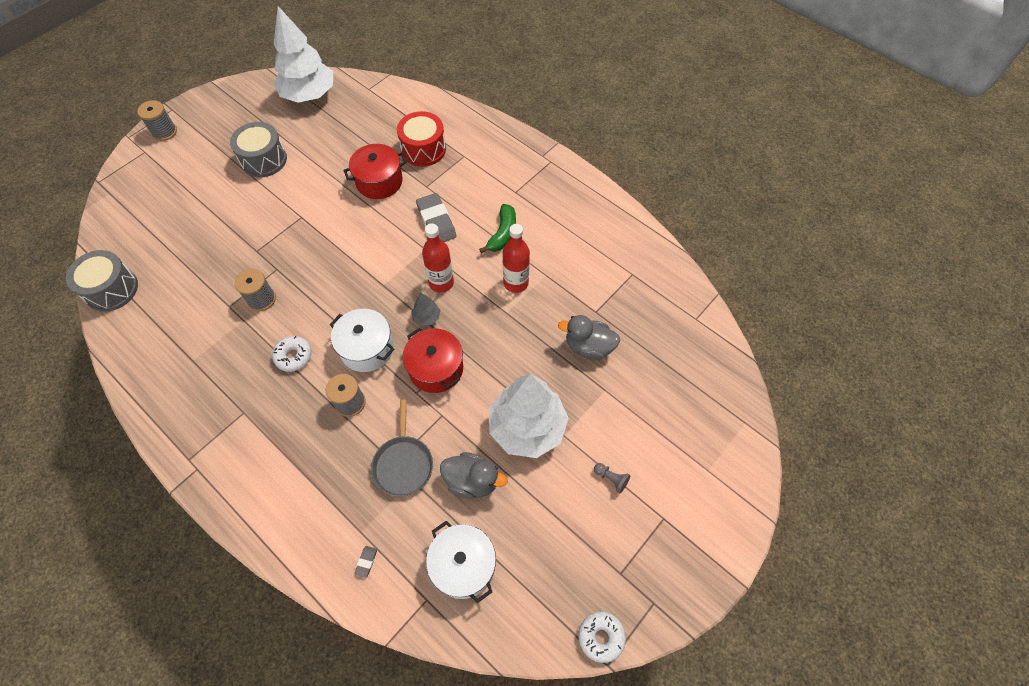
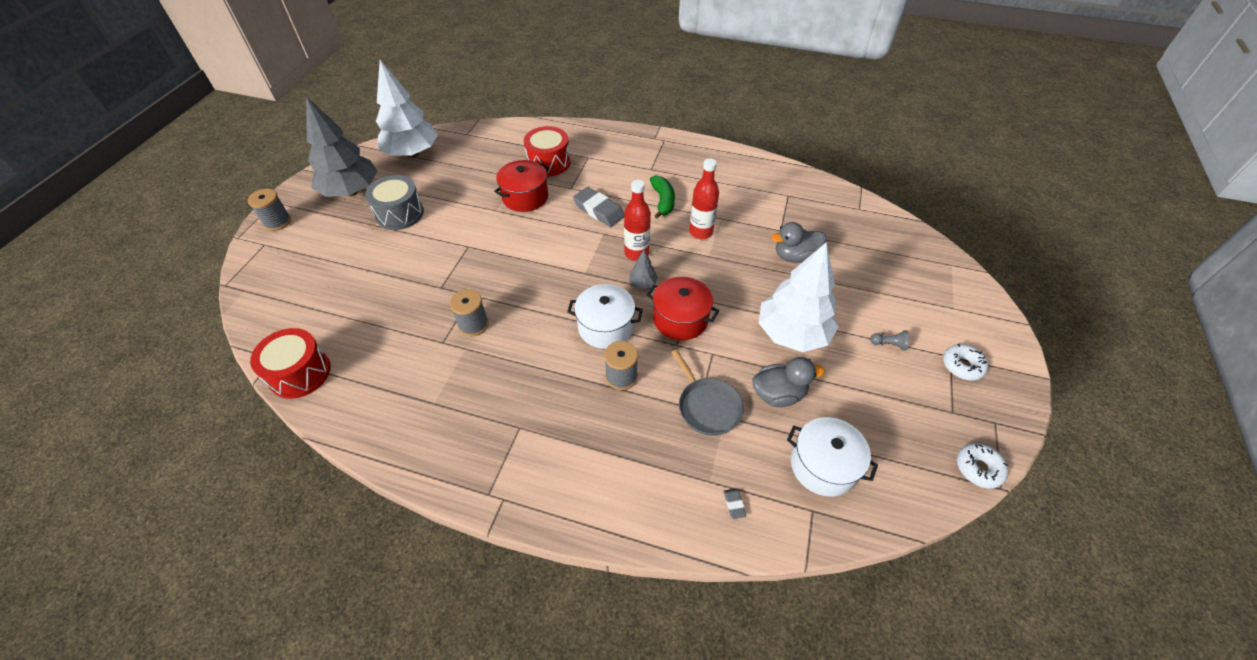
camera: 25 degrees left, 10 degrees down
(111, 289) = (300, 373): grey drum -> red drum
(237, 120) = (351, 191): none -> grey tree
(294, 356) = (539, 359): white donut -> white donut (962, 366)

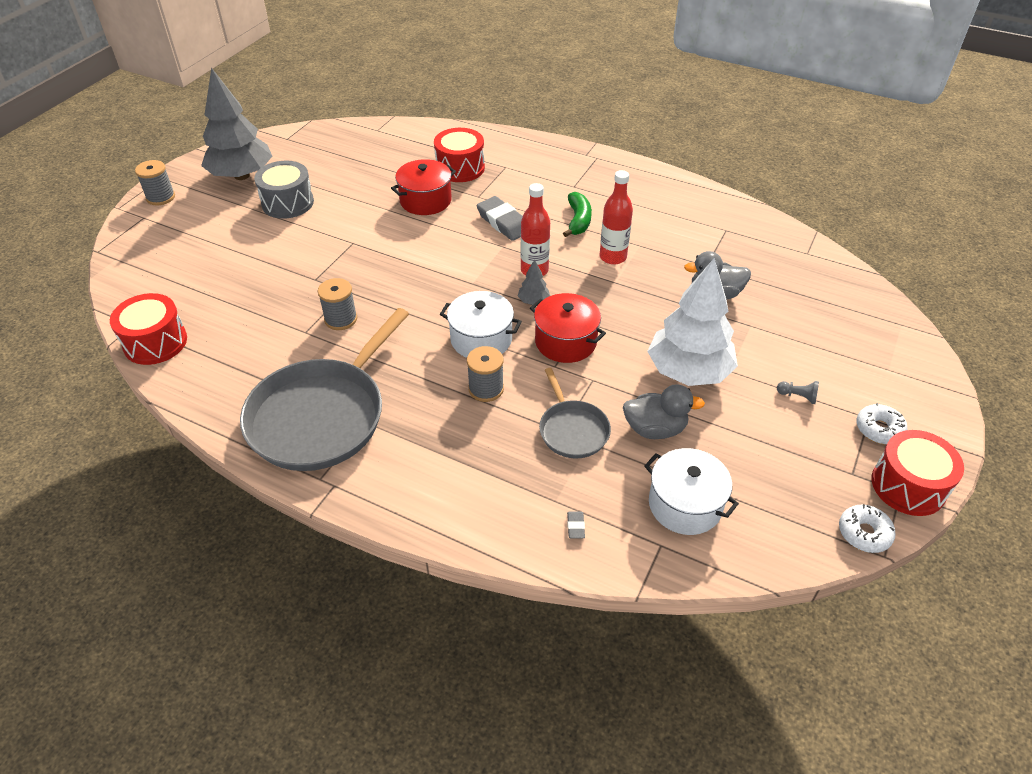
camera: 10 degrees right, 5 degrees down
(412, 153) = (314, 144): white tree -> none
(476, 427) = (321, 416): none -> grey pan
(1000, 416) = (908, 486): none -> red drum

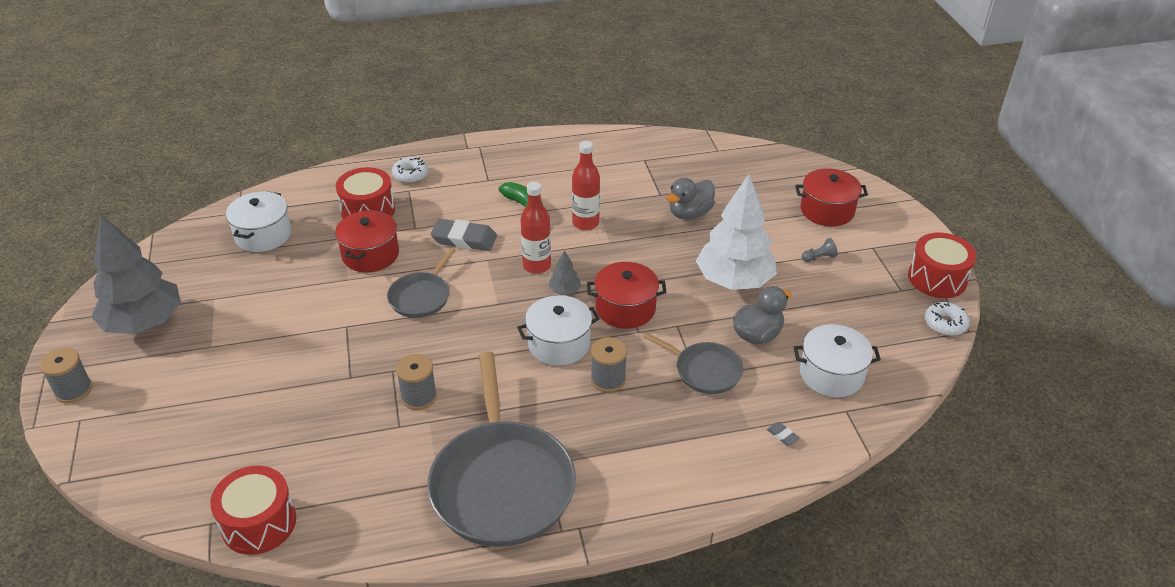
camera: 40 degrees left, 5 degrees down
(288, 203) = (231, 324): grey drum -> none
(373, 152) = (263, 235): none -> white pot
(425, 249) = (421, 296): none -> grey pan
(858, 359) = (827, 210): none -> red pot
(879, 429) = (886, 252): white donut -> white donut (411, 175)

